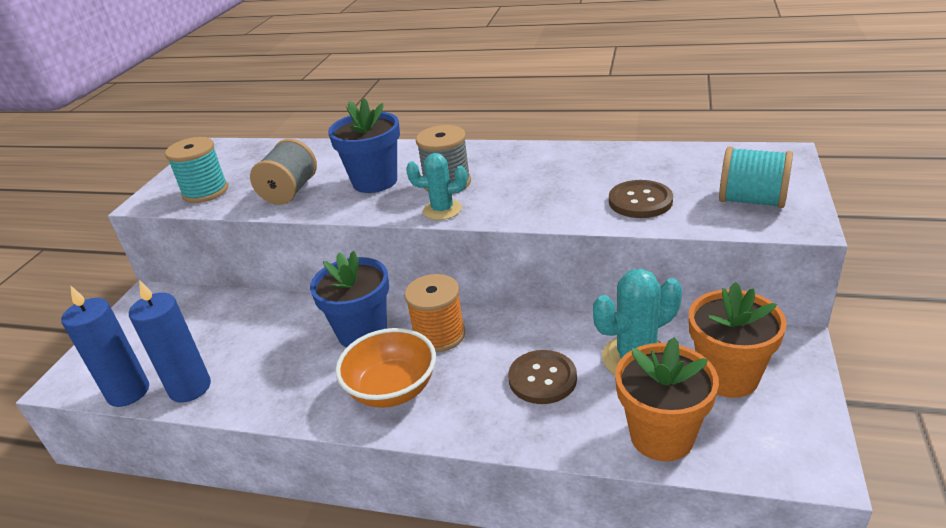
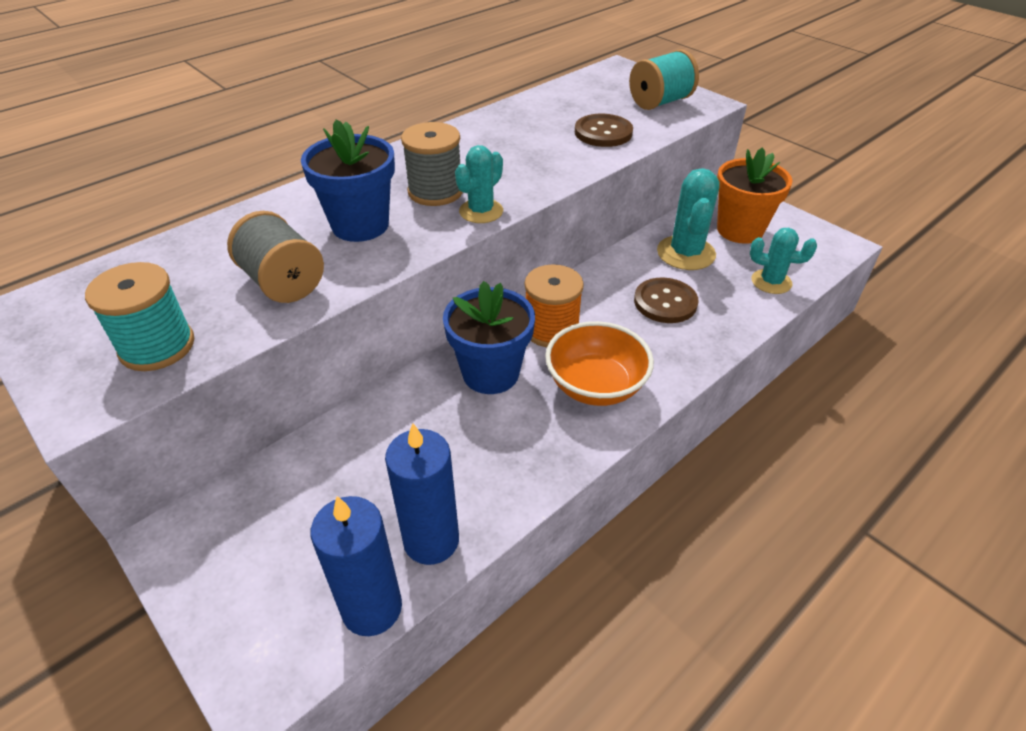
camera: 60 degrees left, 10 degrees up
(661, 436) = (771, 282): orange flower pot -> turquoise cactus

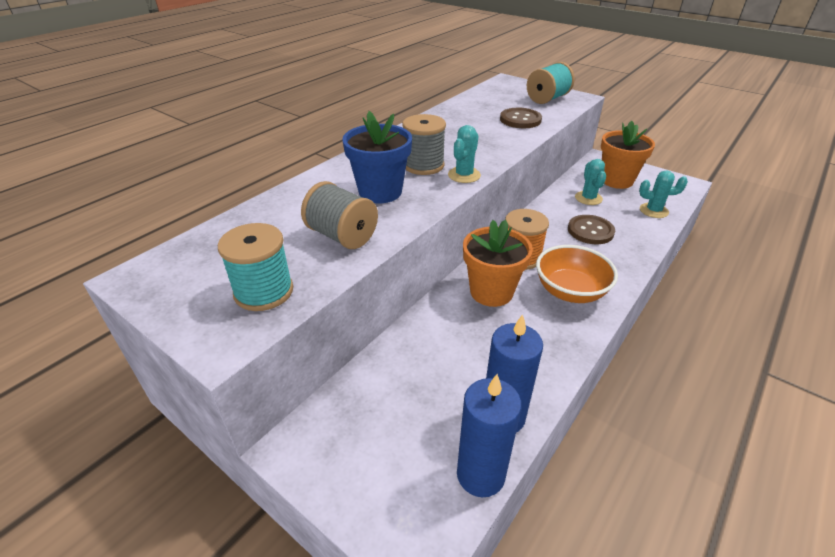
camera: 10 degrees left, 5 degrees down
(490, 373) = (491, 292): blue flower pot -> orange flower pot
(686, 253) = (588, 198): turquoise cactus -> turquoise cactus, size x0.65

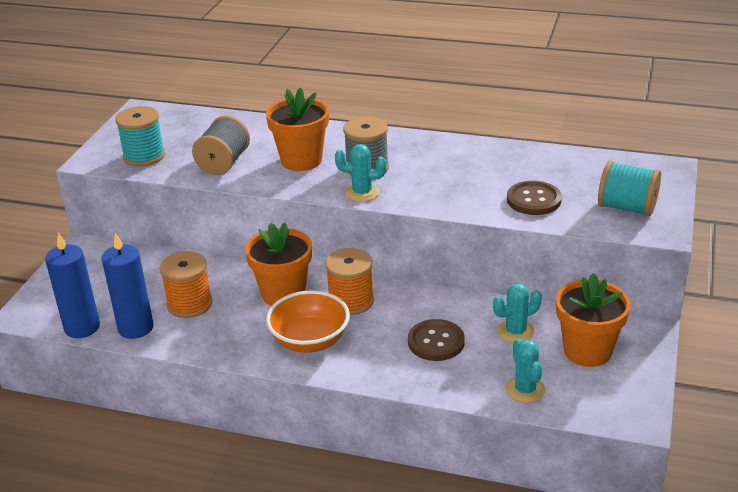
camera: 70 degrees right, 5 degrees down
(380, 192) = (301, 160): blue flower pot -> orange flower pot
(477, 361) = (189, 304): none -> orange spool

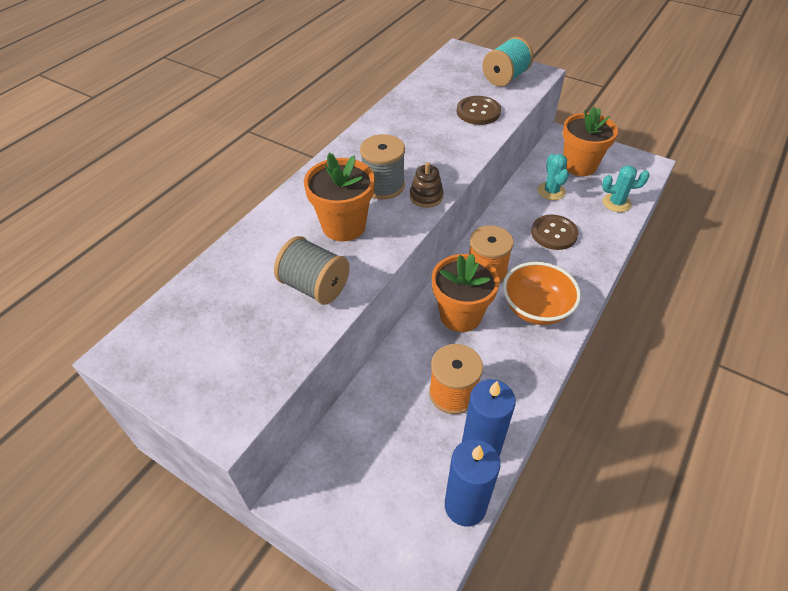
camera: 75 degrees left, 15 degrees up
(144, 156) = (252, 360): turquoise spool -> none
(362, 193) = (426, 196): turquoise cactus -> brown stacking toy

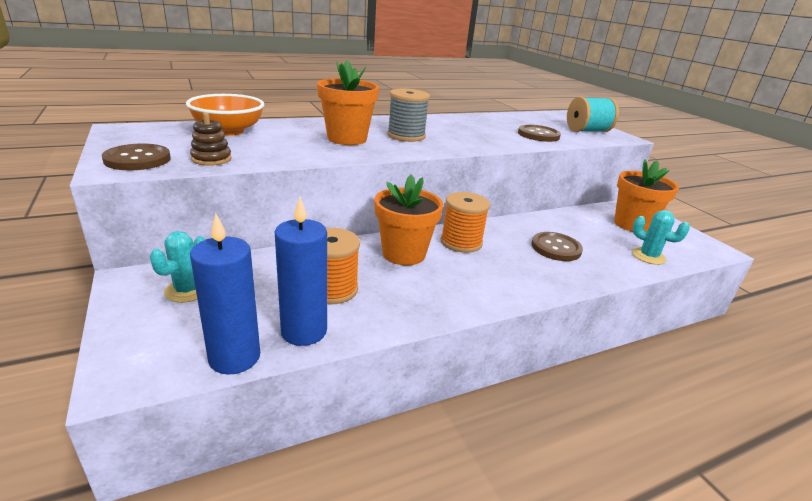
camera: 30 degrees right, 20 degrees down
(223, 392) = (137, 159): none -> brown button
(315, 286) = (279, 149): grey spool -> none
(426, 196) = (431, 148): brown stacking toy -> brown stacking toy (211, 159)
(536, 308) = (479, 279): orange bowl -> orange bowl (229, 131)
(551, 191) = (583, 227): turquoise cactus -> turquoise cactus (187, 290)

